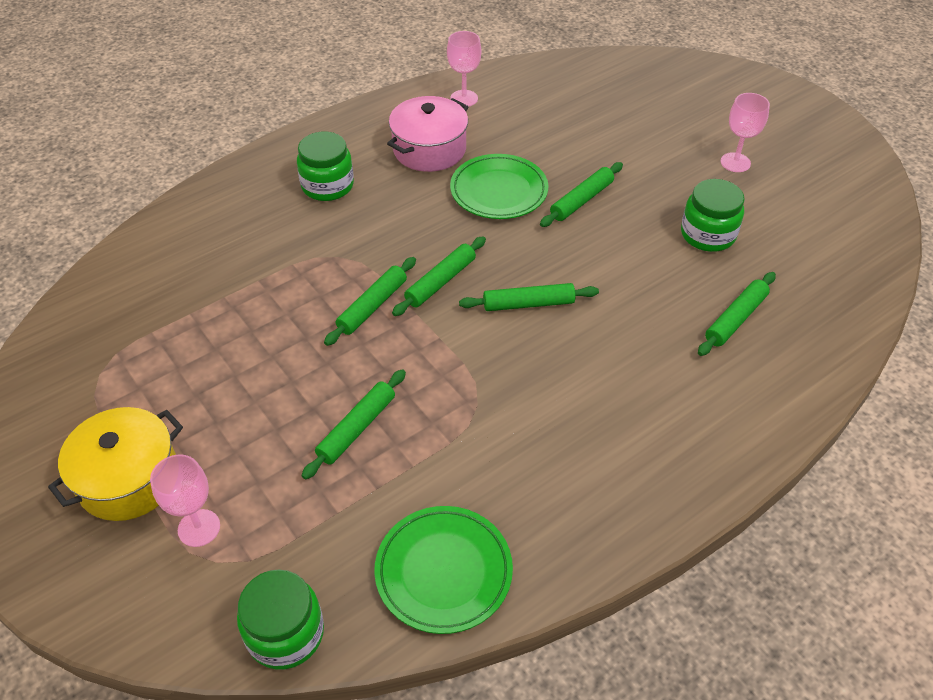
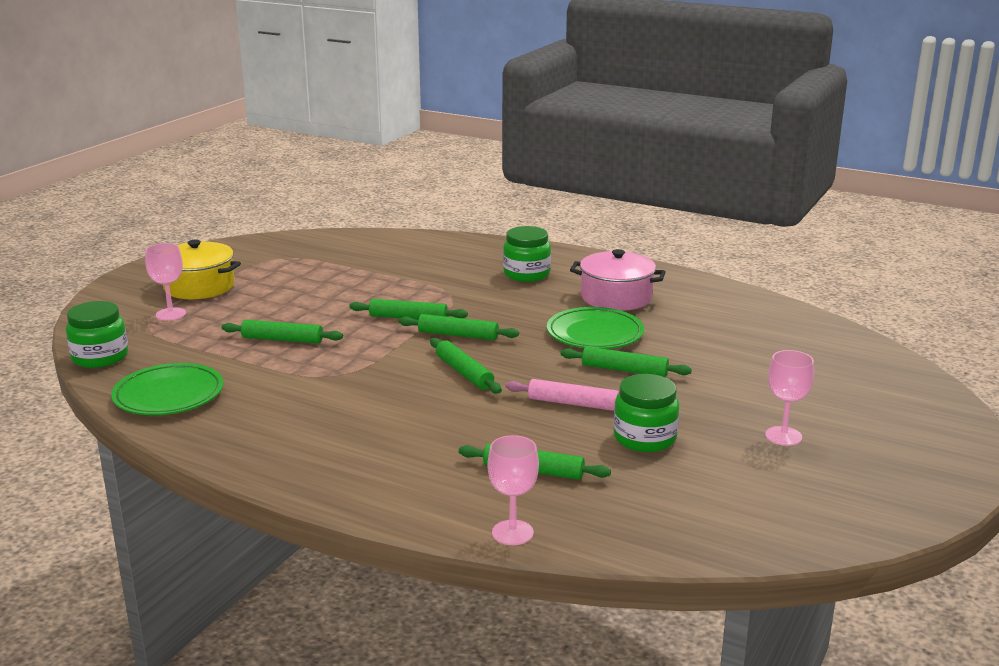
camera: 65 degrees right, 25 degrees down
(464, 98) = (705, 295): pink goblet -> pink goblet (512, 533)
(628, 253) = (573, 403): none -> pink rolling pin

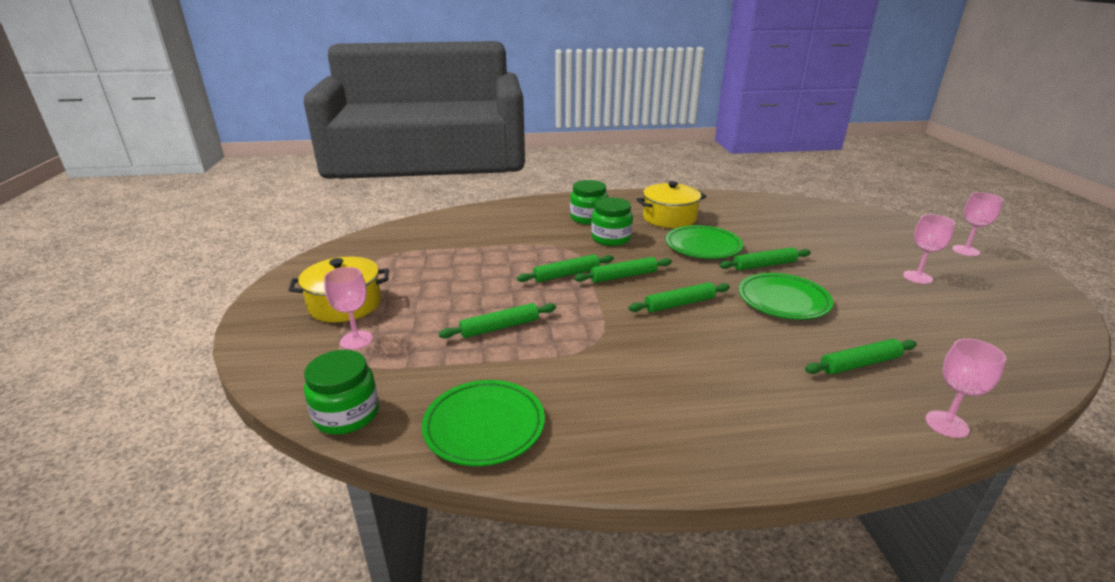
camera: 35 degrees left, 5 degrees up
(464, 373) = (679, 304): green rolling pin -> green rolling pin turned 45 degrees counterclockwise
(573, 403) = (783, 300): pink rolling pin -> green plate
(616, 297) = (669, 218): pink pot -> yellow pot
(644, 438) = (864, 309): green jar -> green jar (611, 238)
(927, 435) = (966, 250): none -> pink goblet

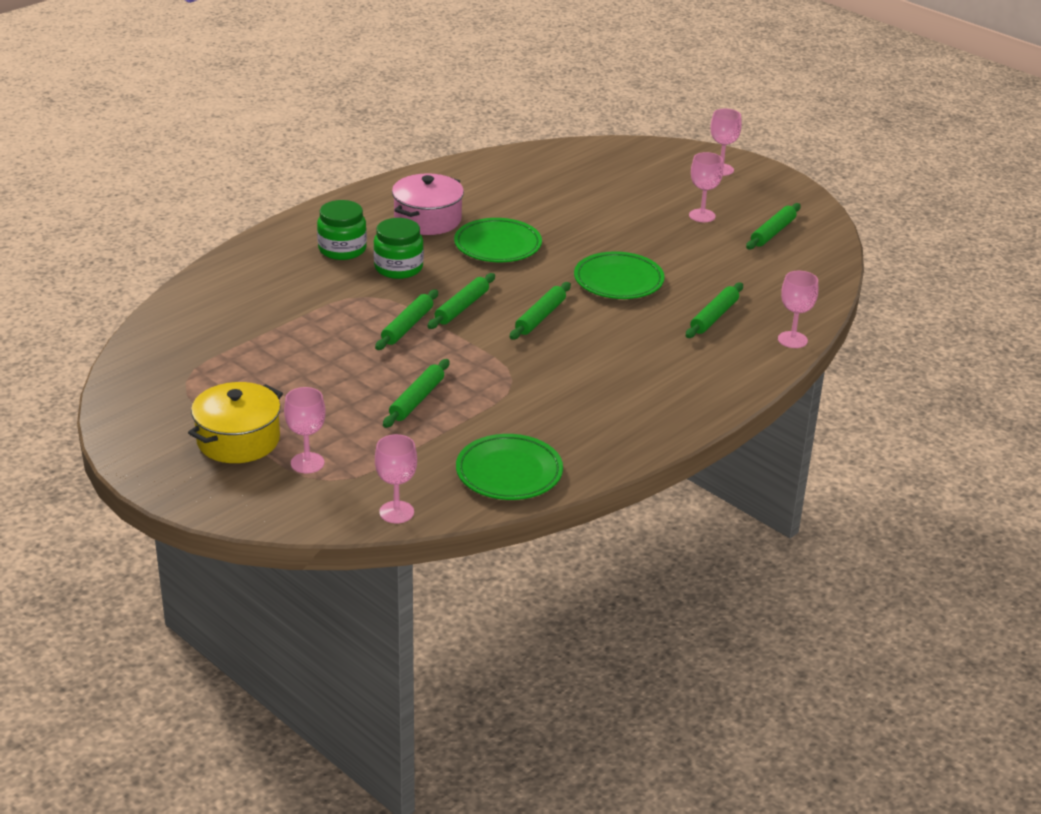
camera: 40 degrees left, 5 degrees up
(346, 414) = (396, 512): green jar -> pink goblet
(669, 218) = (427, 220): yellow pot -> pink pot
(764, 265) = (572, 248): green rolling pin -> green rolling pin (772, 232)

